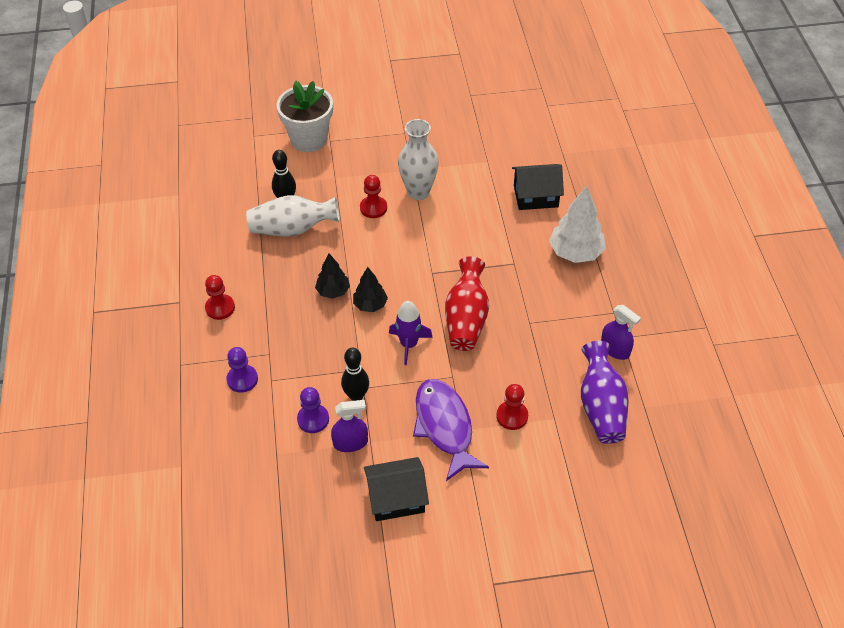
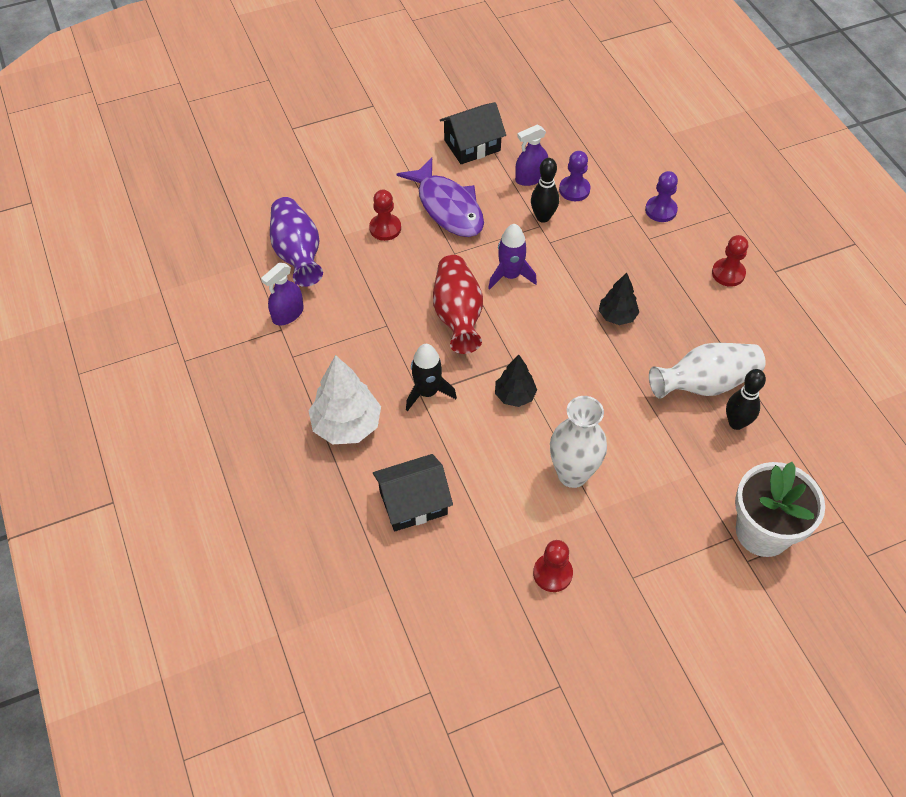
camera: 165 degrees right, 5 degrees up
(370, 305) = (569, 309): black tree -> black tree (515, 395)
(373, 208) = (620, 436): red pawn -> red pawn (552, 573)
(508, 264) = (427, 392): none -> black rocket
(615, 349) = (288, 314): purple spray bottle -> purple spray bottle turned 75 degrees counterclockwise

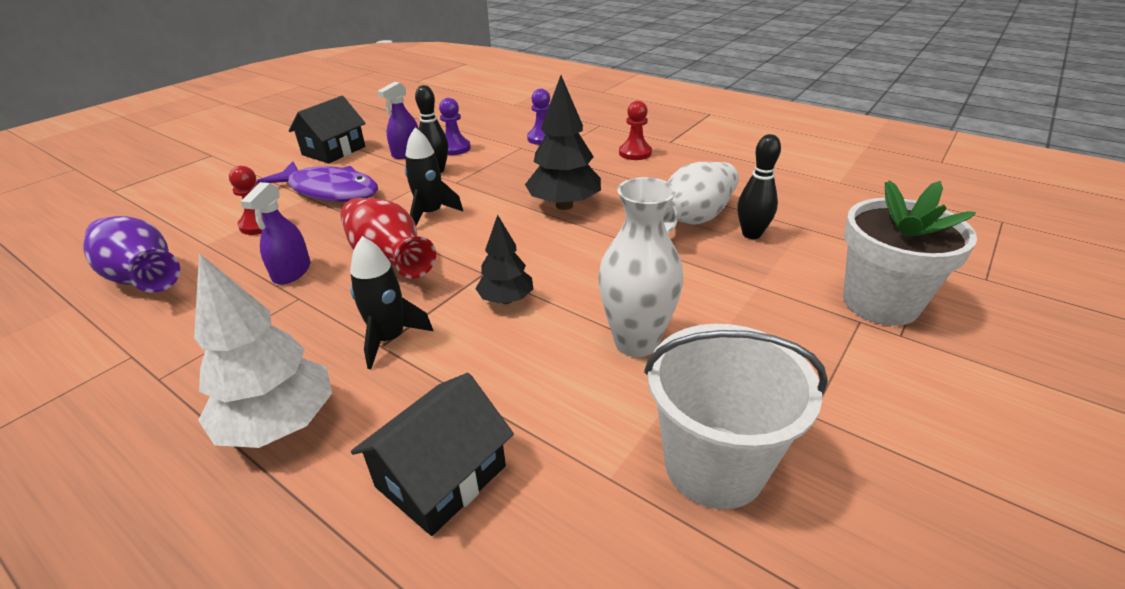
camera: 30 degrees left, 20 degrees down
(288, 314) = (139, 336): purple spray bottle -> purple spray bottle (292, 272)
(510, 275) = (430, 214): purple rocket -> black rocket
(552, 573) = (714, 465): red pawn -> white bucket
(617, 316) = (564, 205): black tree -> black tree, size x1.66

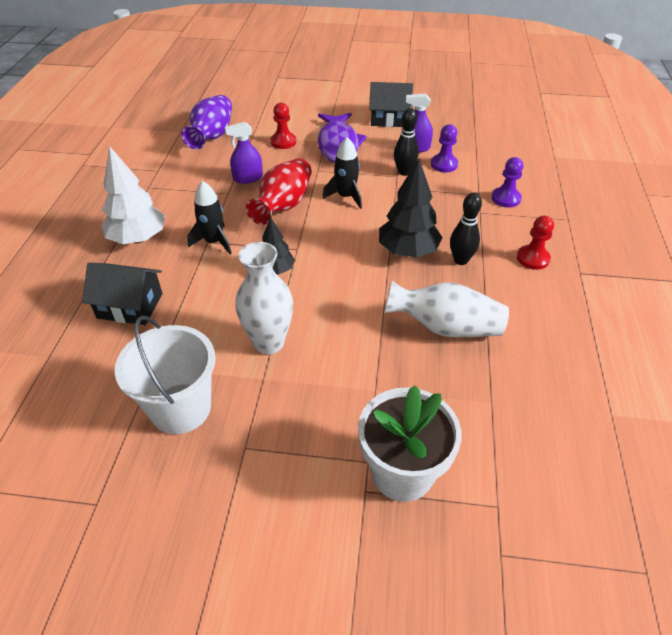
camera: 60 degrees right, 10 degrees up
(751, 234) = (450, 369): black bowling pin -> black bowling pin (460, 260)

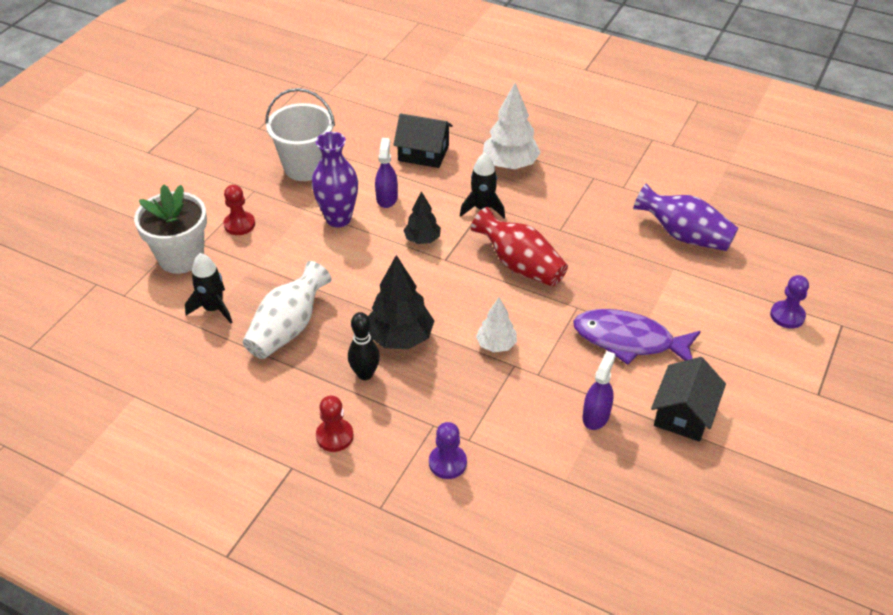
camera: 110 degrees right, 0 degrees up
(130, 306) = (423, 153): black house -> black house turned 75 degrees clockwise
(248, 178) = (582, 248): purple spray bottle -> purple spray bottle (387, 198)
(269, 342) = (338, 219): white vase -> purple vase
(283, 142) = (652, 292): red pawn -> red pawn (239, 224)
(346, 197) = (515, 317): black rocket -> black rocket (213, 308)
(381, 200) = (496, 345): none -> white tree
(404, 172) = (543, 384): black bowling pin -> none
(444, 164) = (545, 430): purple pawn -> purple pawn (787, 316)

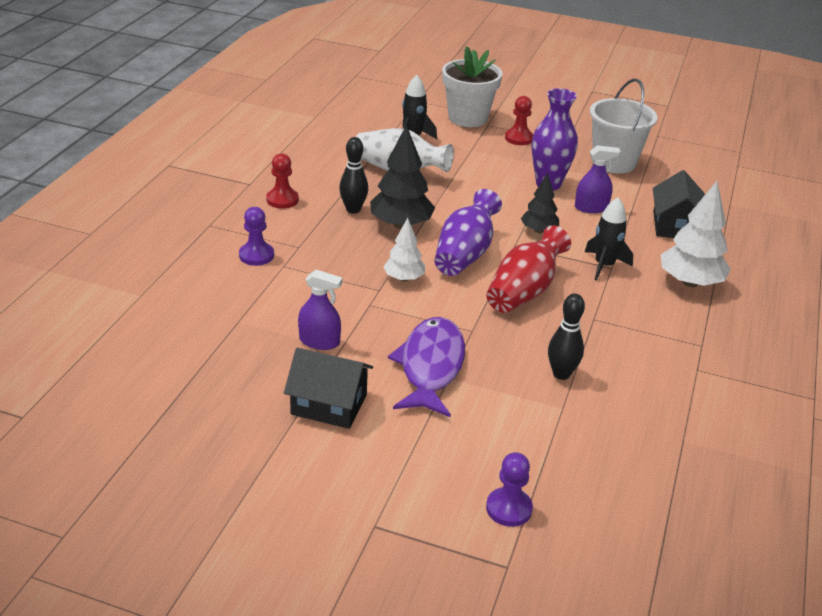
camera: 80 degrees right, 10 degrees down
(633, 261) = (561, 374): none -> black bowling pin
(684, 235) = (628, 419): purple vase -> purple vase (465, 254)

